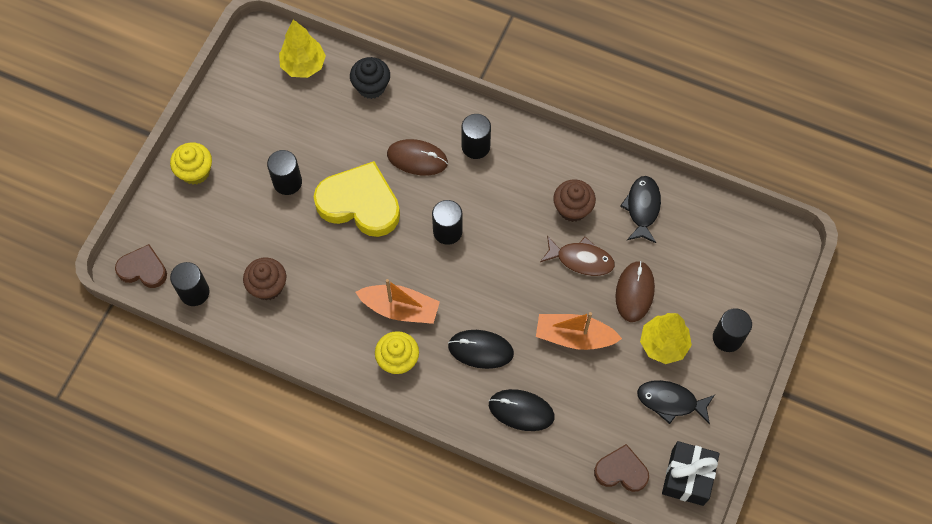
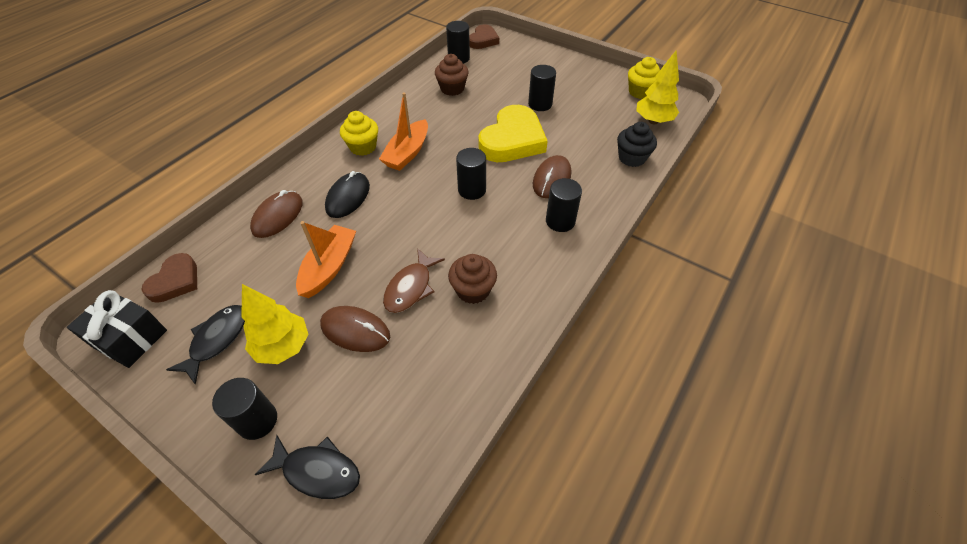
camera: 100 degrees right, 15 degrees down
(195, 171) = (556, 64): yellow cupcake -> yellow cupcake (640, 92)
(521, 411) = (278, 216): black mouse -> brown mouse
(642, 208) = (457, 360): black fish -> black fish (317, 471)

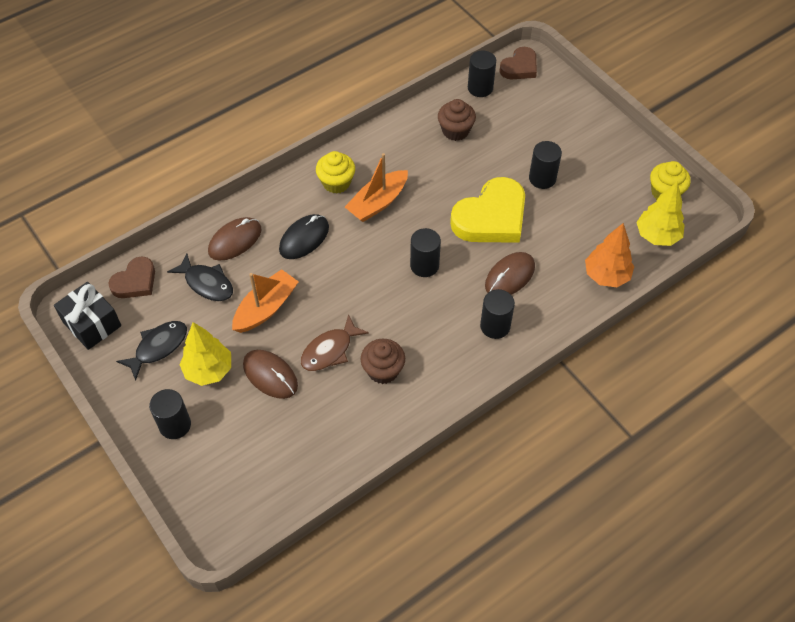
camera: 20 degrees right, 5 degrees up
(317, 471) = (209, 478): black fish -> black fish (206, 283)
(632, 158) = (606, 276): black cupcake -> orange tree

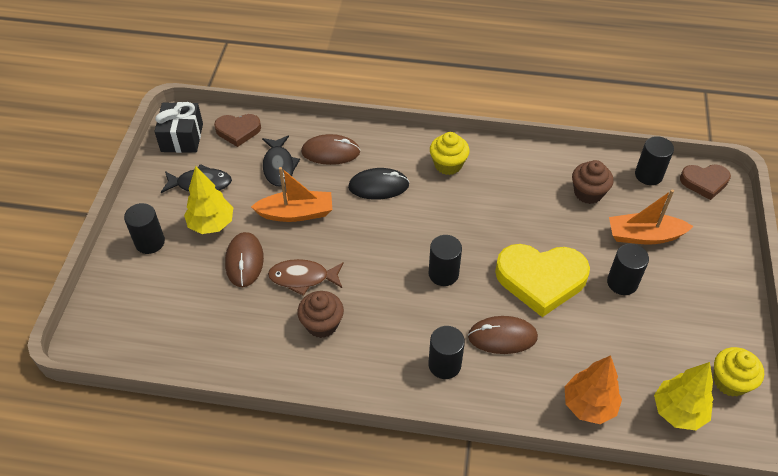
camera: 45 degrees right, 5 degrees down
(378, 203) = (462, 201): orange boat -> orange boat (644, 236)

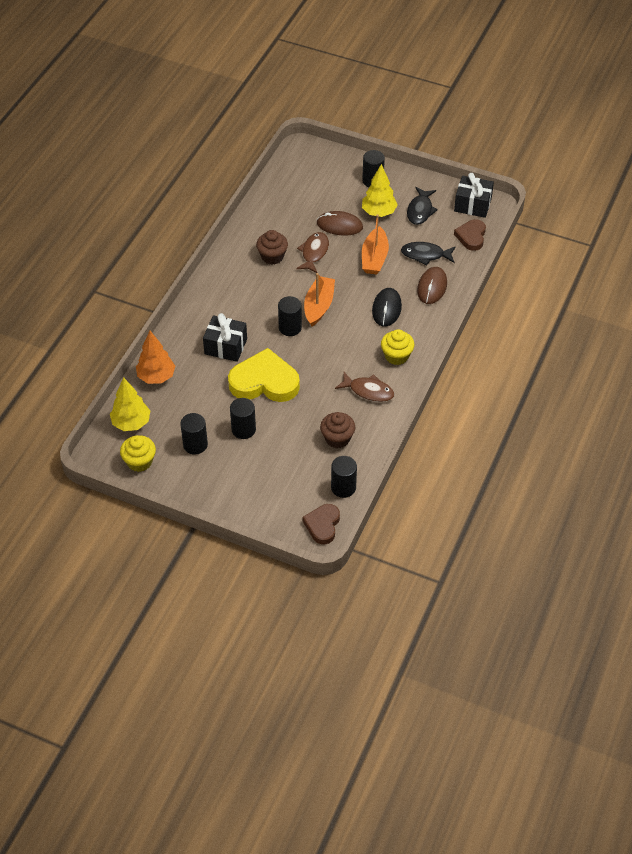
camera: 105 degrees right, 0 degrees up
(444, 365) = (216, 311): black cylinder -> black cylinder (195, 445)
(502, 337) = (225, 346): brown mouse -> black gift
(509, 179) = (368, 391): none -> brown fish
(541, 279) = (264, 382): yellow heart -> yellow heart turned 75 degrees clockwise
(644, 236) = (281, 460): orange boat -> orange boat (319, 306)

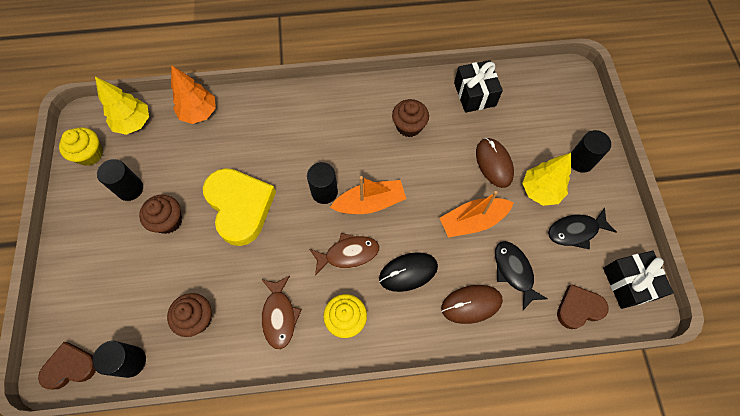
camera: 60 degrees right, 15 degrees up
(225, 346) = (267, 149): black gift -> black gift (474, 94)
(243, 429) = (168, 221): black cylinder -> brown cupcake
(314, 253) = (439, 160): brown fish -> brown fish (348, 254)

